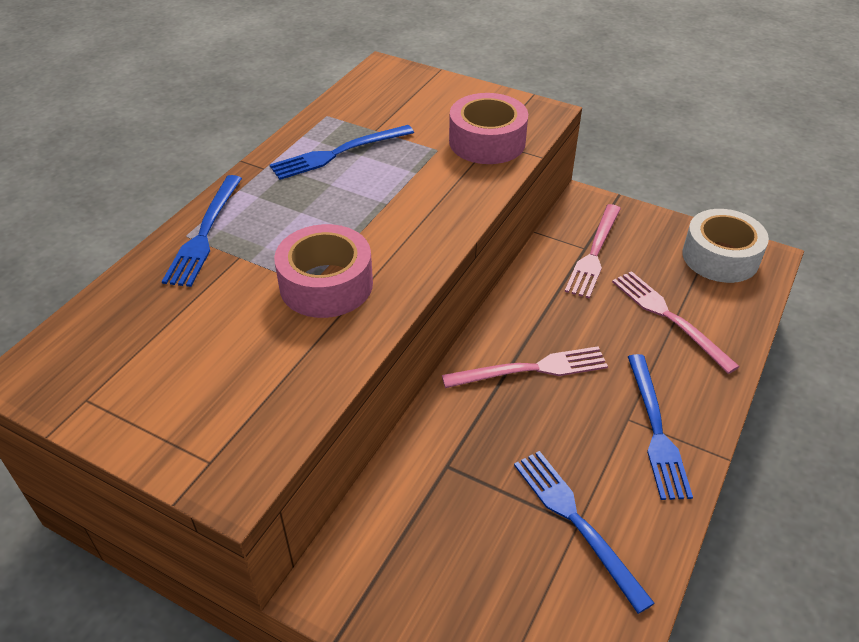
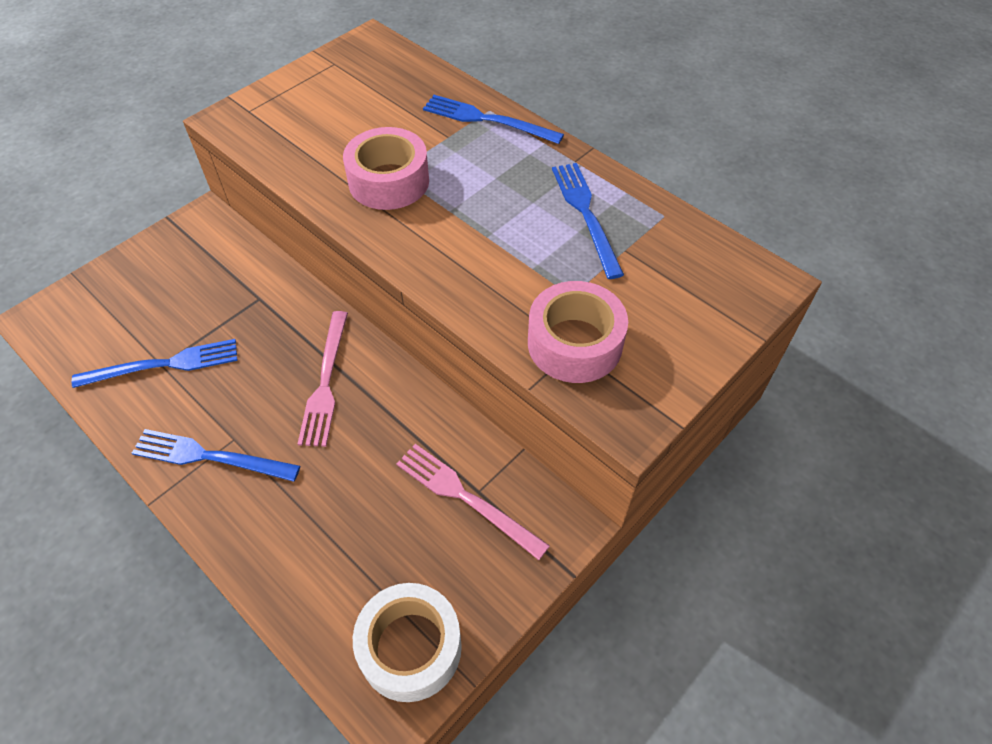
camera: 105 degrees right, 10 degrees up
(669, 317) = (336, 534): pink fork -> none

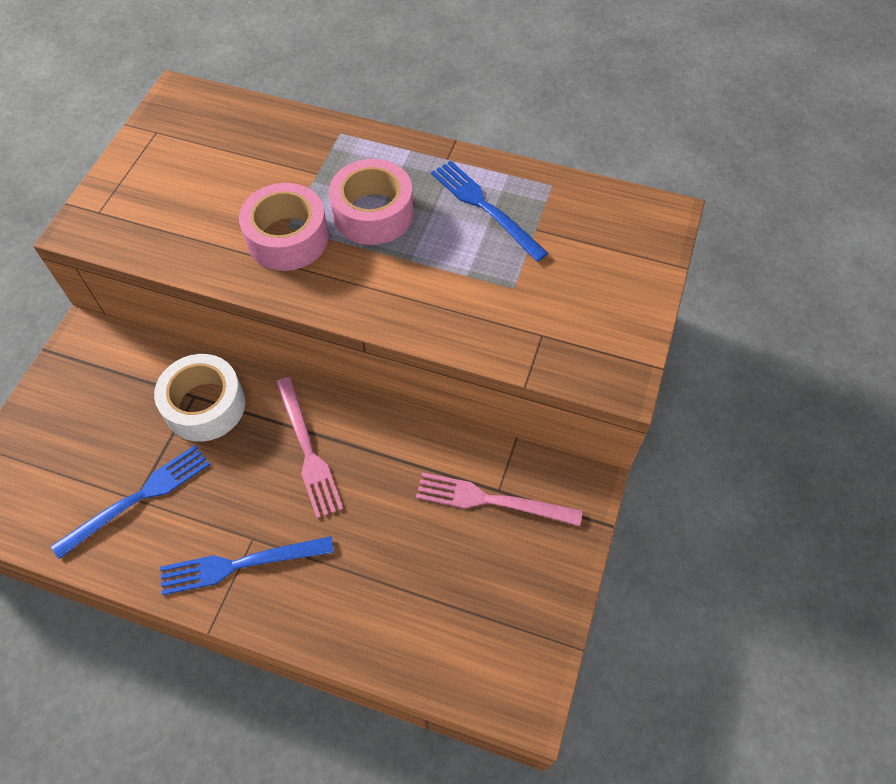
camera: 25 degrees left, 5 degrees up
(410, 647) = (515, 645): white tape -> white tape (205, 405)
(487, 120) = (344, 144): blue fork -> none
(574, 343) = (540, 330): pink tape -> pink tape (373, 213)

